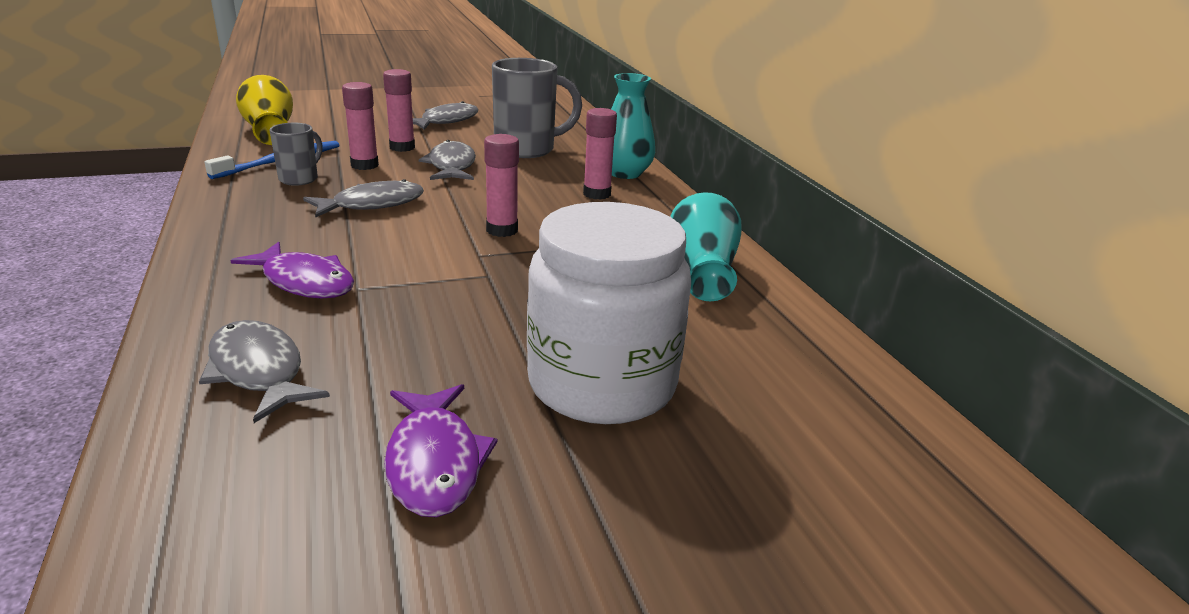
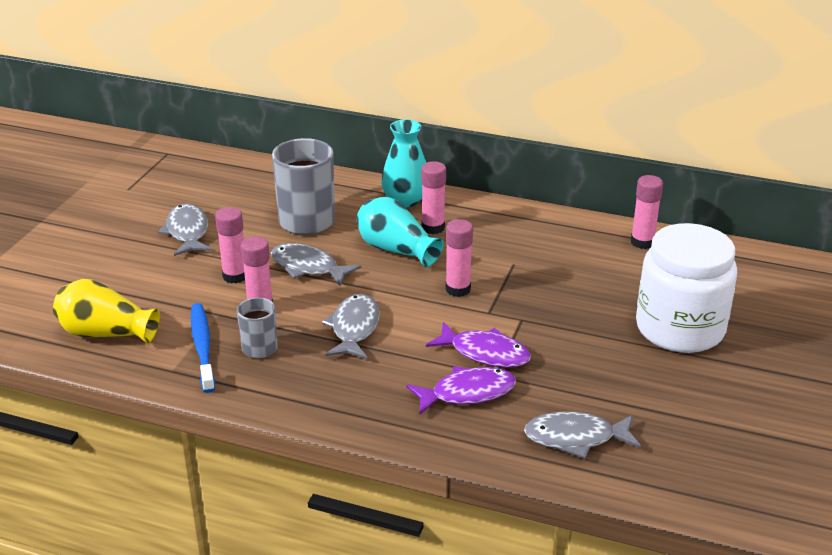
camera: 50 degrees left, 5 degrees up
(434, 462) = (709, 403): purple fish -> purple fish (485, 353)
(702, 271) = (587, 242): turquoise vase -> turquoise vase (396, 250)
(763, 304) = (642, 242): none -> pink glue stick

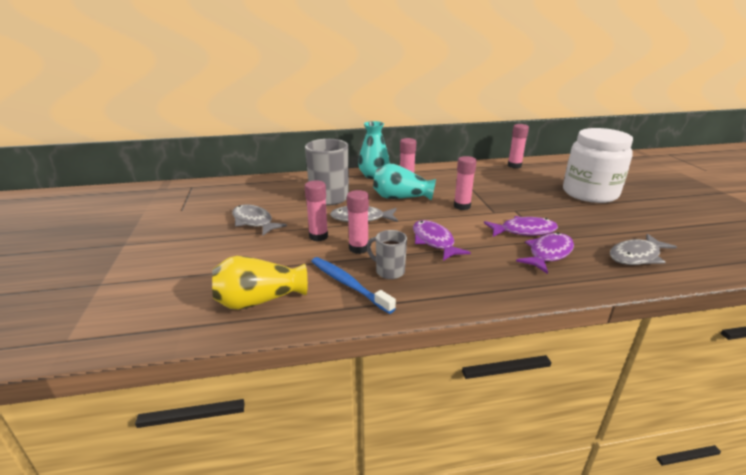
camera: 30 degrees left, 5 degrees down
(354, 328) = (434, 241): grey fish -> purple fish

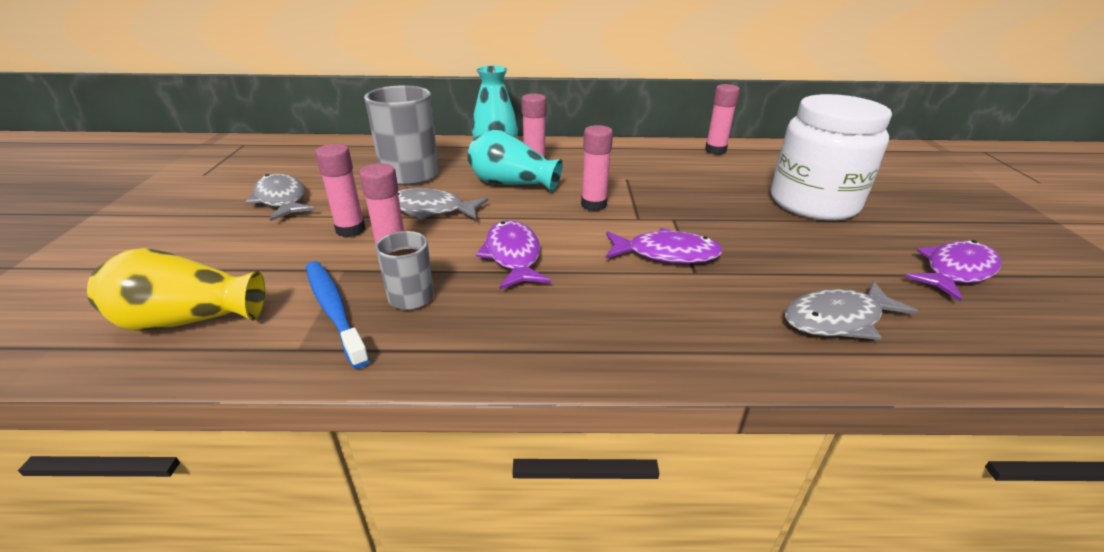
camera: 10 degrees right, 5 degrees up
(548, 254) = (683, 297): purple fish -> purple fish (955, 271)

